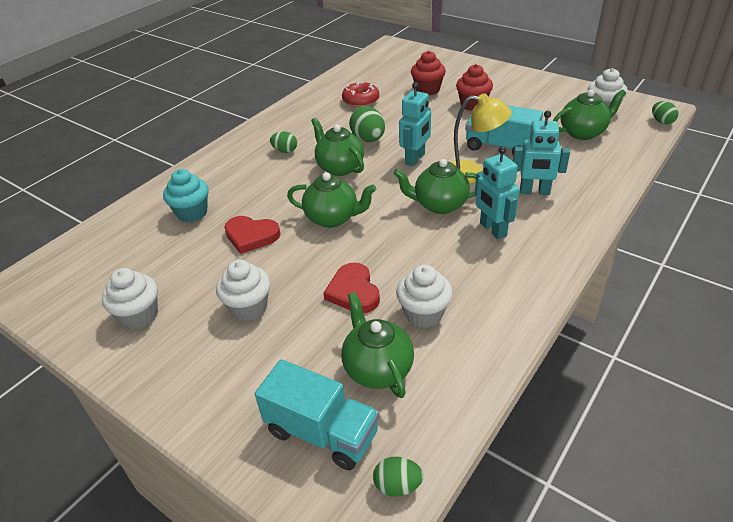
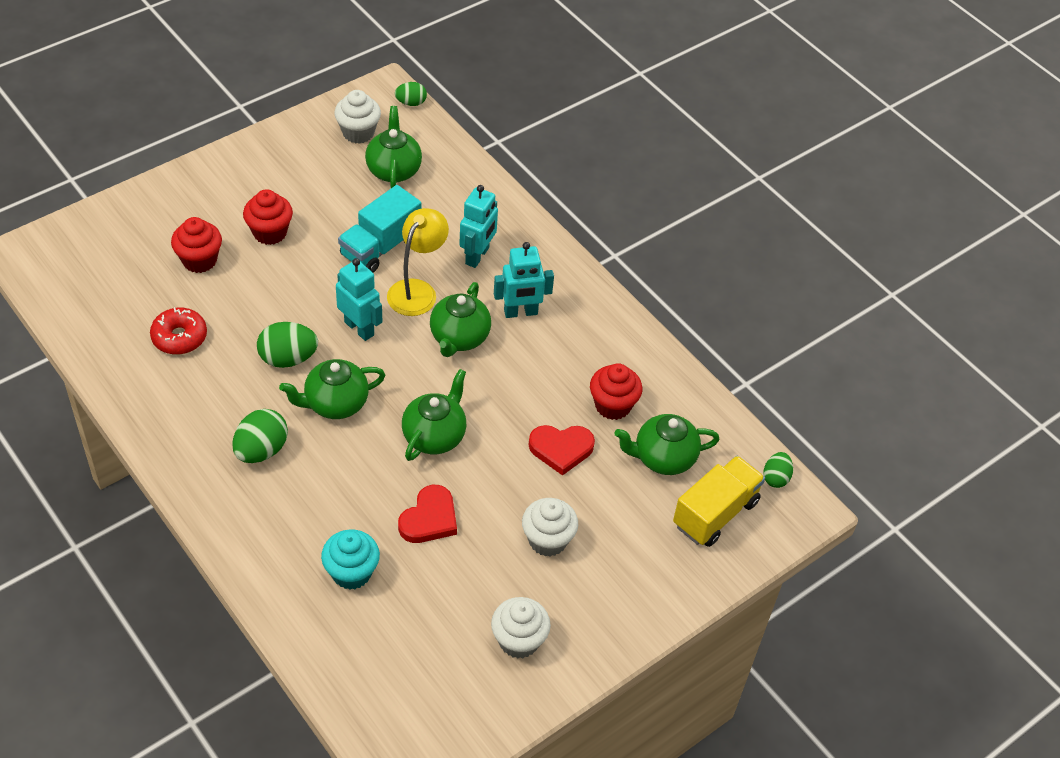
camera: 80 degrees left, 10 degrees up
(285, 151) = (261, 450): green egg -> green egg, size x1.64
(322, 432) = (715, 513): turquoise truck -> yellow truck
(423, 314) = (613, 405): white cupcake -> red cupcake

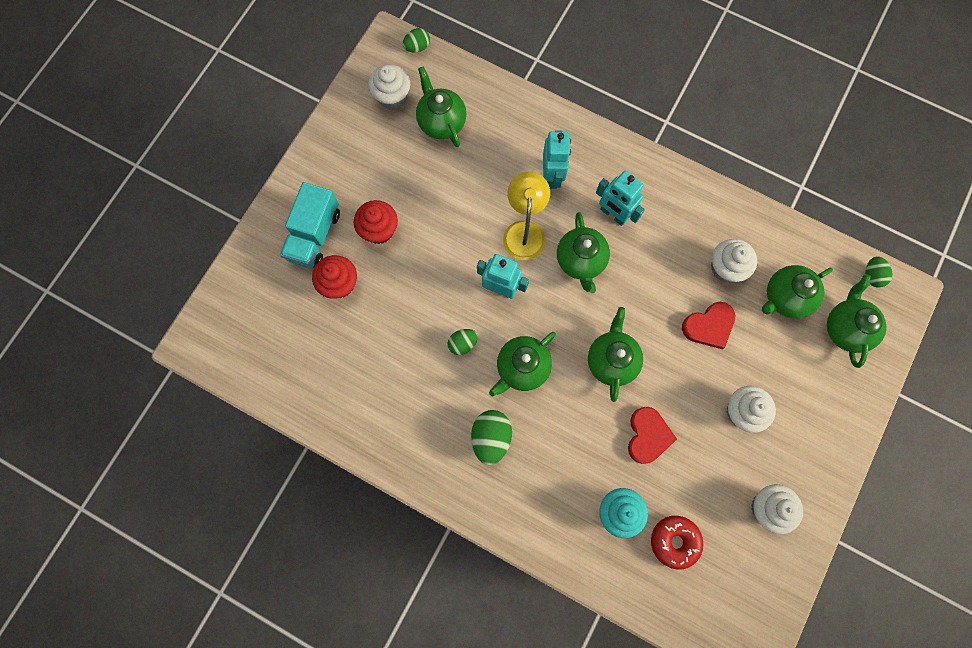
camera: 20 degrees left, 25 degrees up
(179, 337) = (367, 365): red donut -> red donut (674, 541)
(288, 358) = (462, 343): green egg -> green egg, size x0.61
(380, 247) = (473, 203): turquoise truck -> turquoise truck (314, 235)
(520, 312) = (613, 214): turquoise robot -> turquoise robot turned 75 degrees clockwise
(613, 405) = (725, 268): red cupcake -> white cupcake
(715, 513) = (845, 328): yellow truck -> green teapot

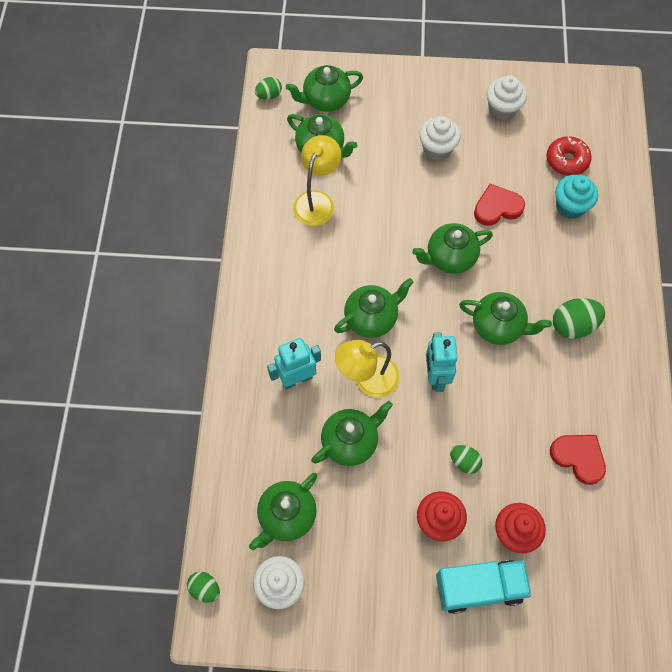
camera: 115 degrees left, 10 degrees down
(462, 343) = (506, 387): green egg -> green egg (464, 462)
(477, 194) = (350, 442): none -> green teapot
(613, 214) = (310, 308): turquoise robot -> none
(709, 326) = (377, 195): red heart -> red heart (578, 457)
(725, 268) = (317, 201): white cupcake -> yellow lamp

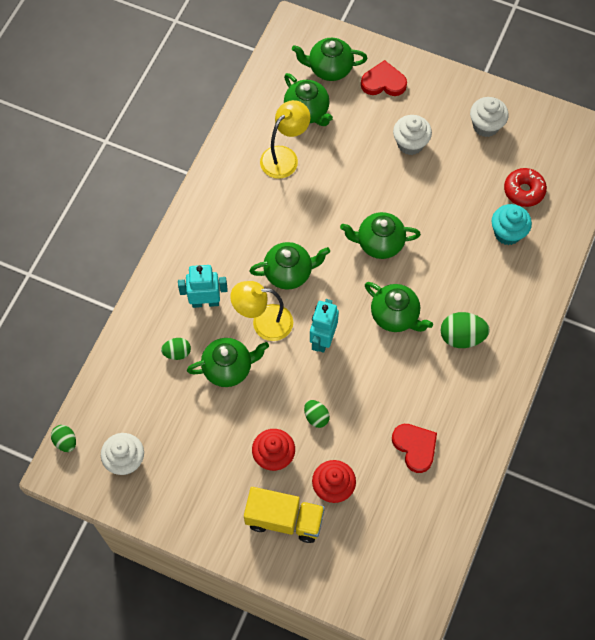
camera: 20 degrees right, 0 degrees up
(269, 95) = (281, 49): green egg -> green egg (177, 353)
(286, 516) = (152, 409): green teapot -> none
(479, 587) = (284, 519): turquoise truck -> yellow truck
(497, 207) = (441, 213): red heart -> red heart (383, 82)

